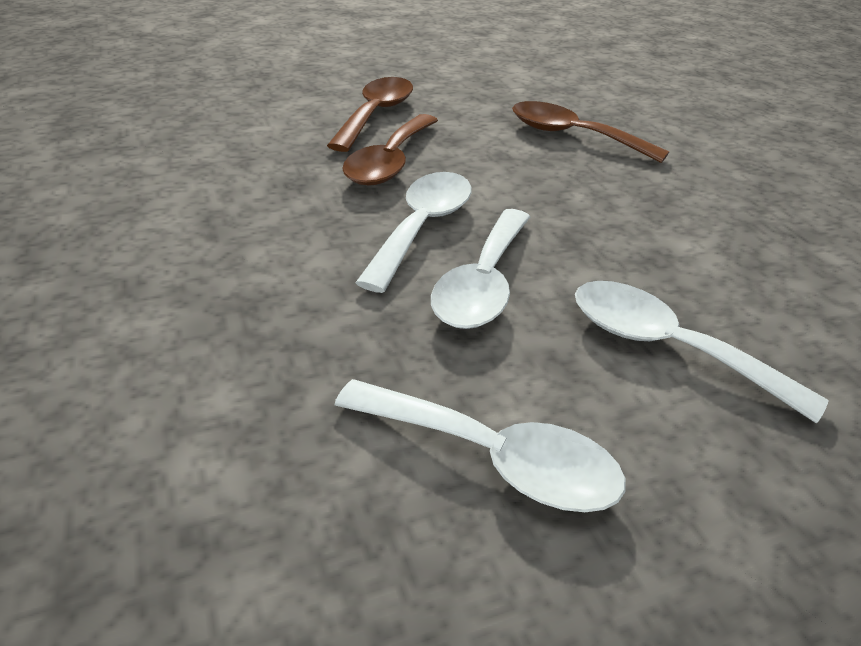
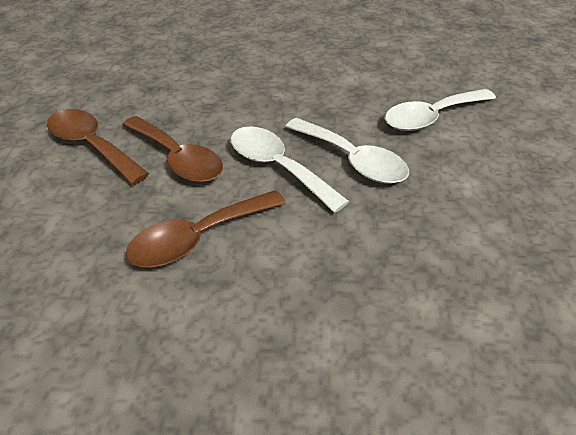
camera: 65 degrees left, 5 degrees up
(493, 458) = (495, 200): white spoon -> none
(573, 136) = (205, 69): brown spoon -> brown spoon (198, 238)

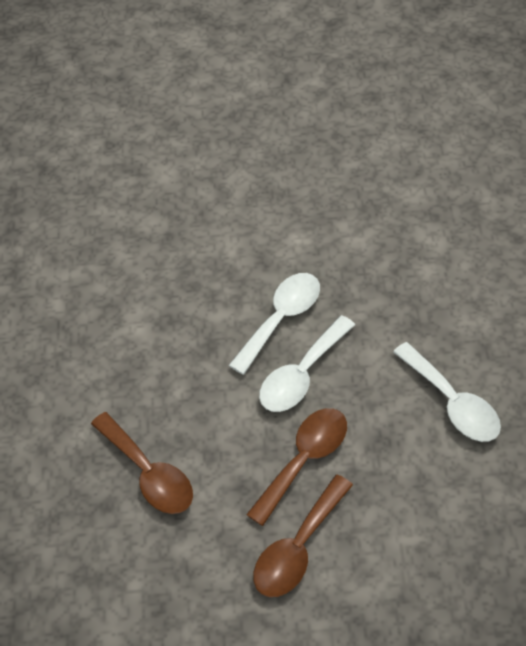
camera: 95 degrees left, 10 degrees up
(198, 238) = (401, 417): brown spoon -> brown spoon (149, 473)
(431, 117) = (206, 261): white spoon -> white spoon (452, 402)

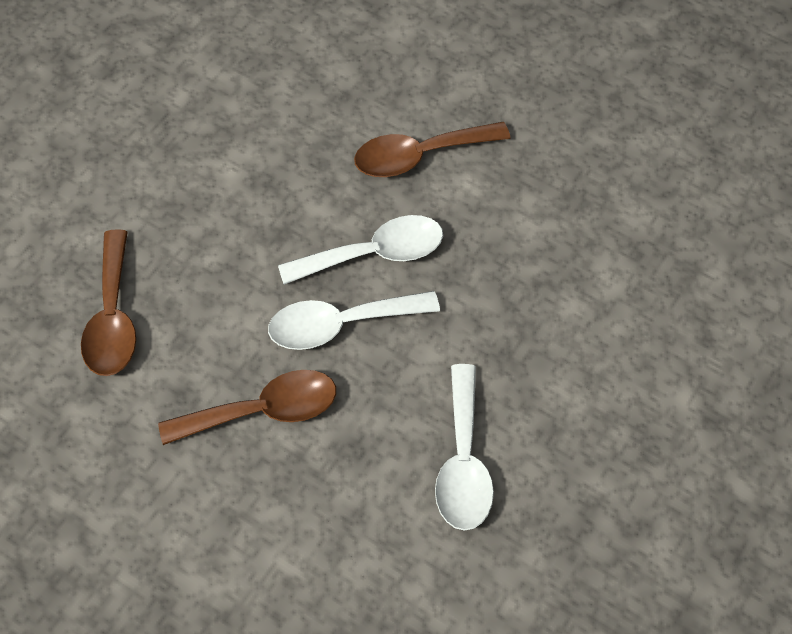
camera: 35 degrees right, 5 degrees up
(298, 547) = (177, 491): brown spoon -> brown spoon (419, 156)

